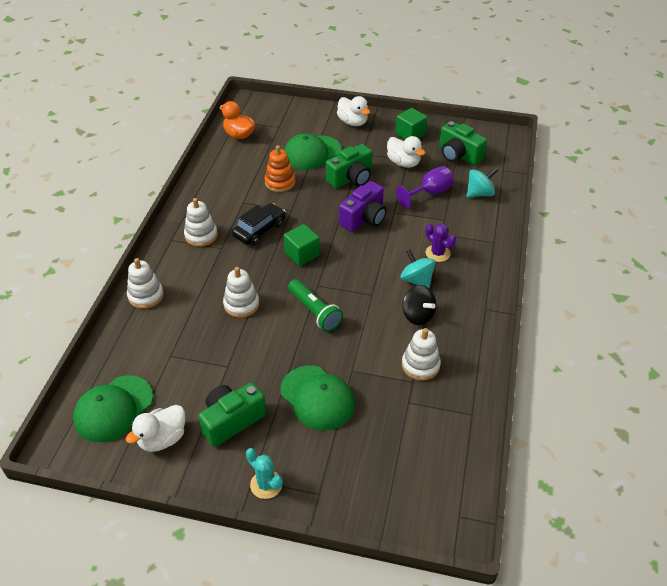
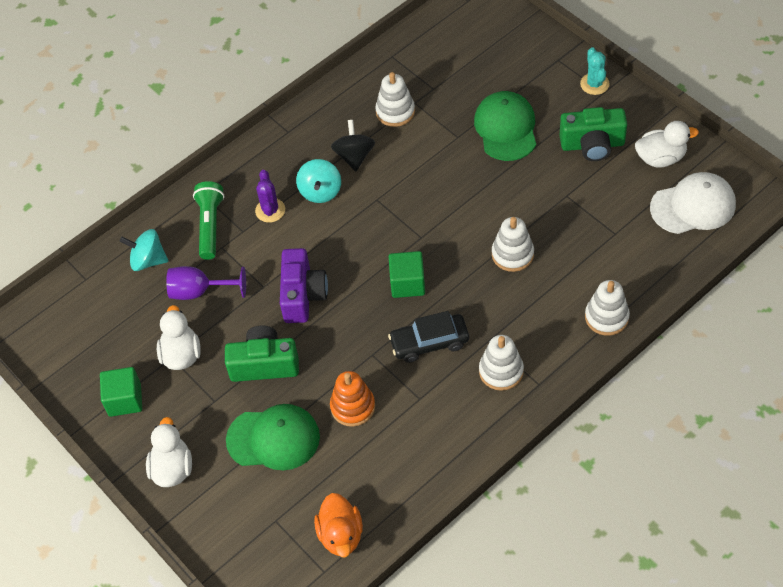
camera: 140 degrees left, 10 degrees up
(113, 408) = (693, 206): green cap -> white cap
(314, 312) = (446, 209): green flashlight -> green flashlight (210, 226)
(364, 218) = (302, 295): purple camera -> purple camera turned 105 degrees clockwise
(458, 155) = (107, 330): green camera -> none

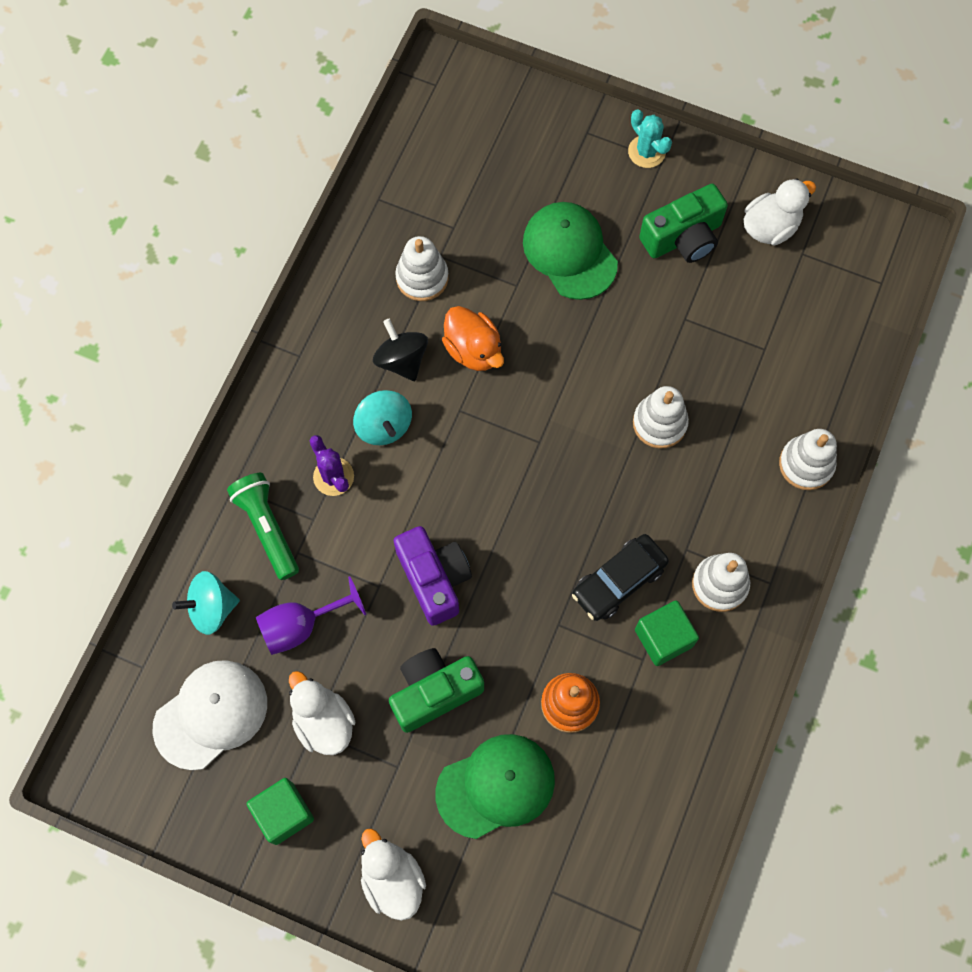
camera: 30 degrees left, 15 degrees up
(341, 535) = (638, 876): orange duck -> orange duck (473, 350)
(407, 283) = (554, 511): green cube -> green cube (663, 638)
(693, 206) = (836, 278): white cap -> white cap (211, 714)

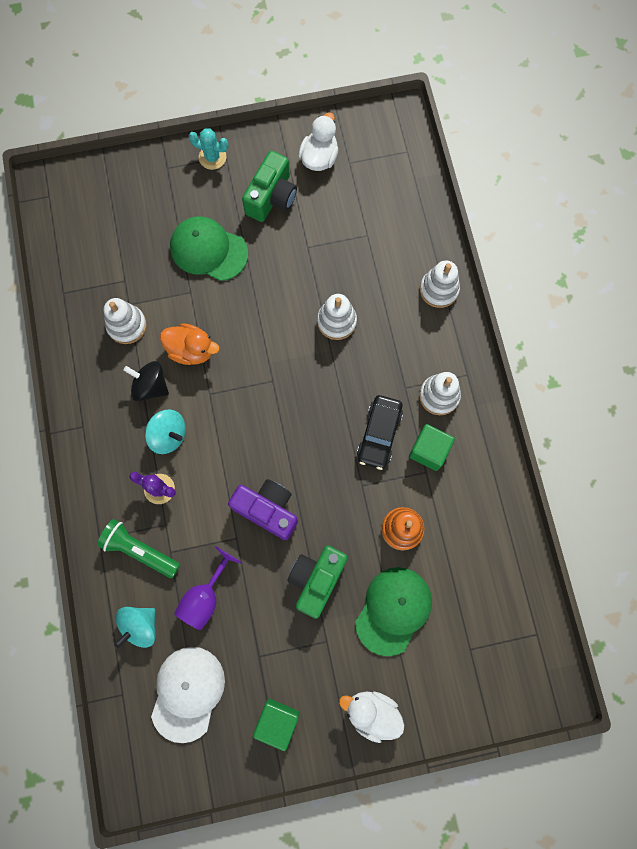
camera: 35 degrees left, 5 degrees up
(323, 721) = (261, 646): white duck -> none

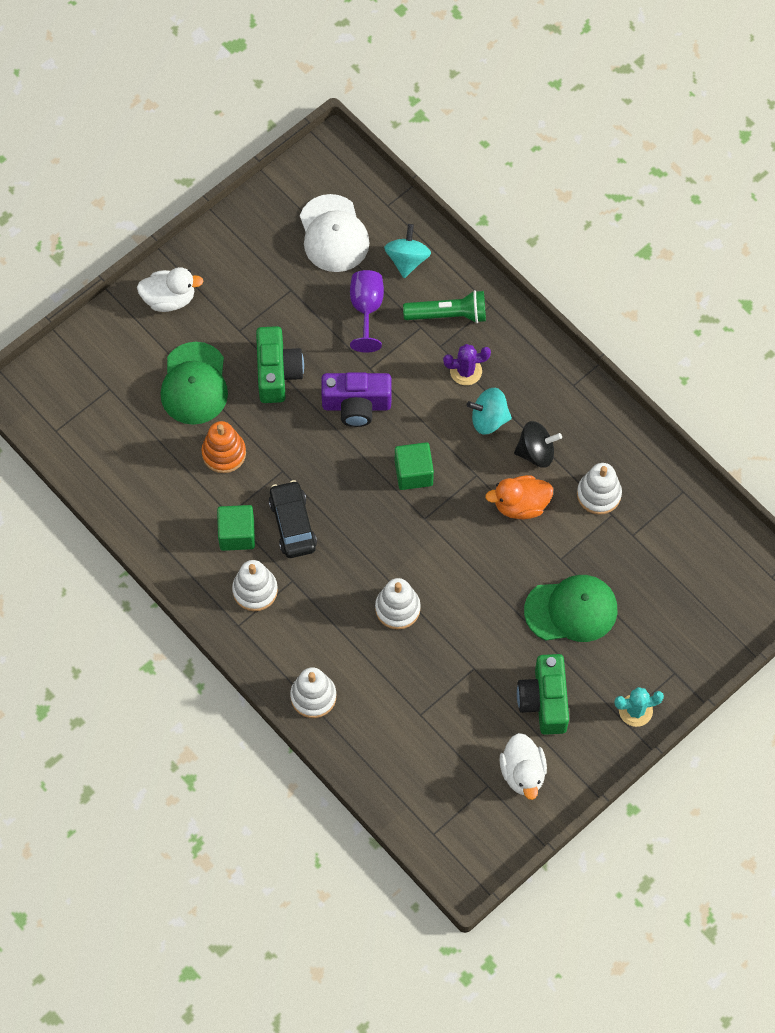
camera: 150 degrees right, 10 degrees down
(277, 721) = (245, 252): green cube -> green cube (413, 473)

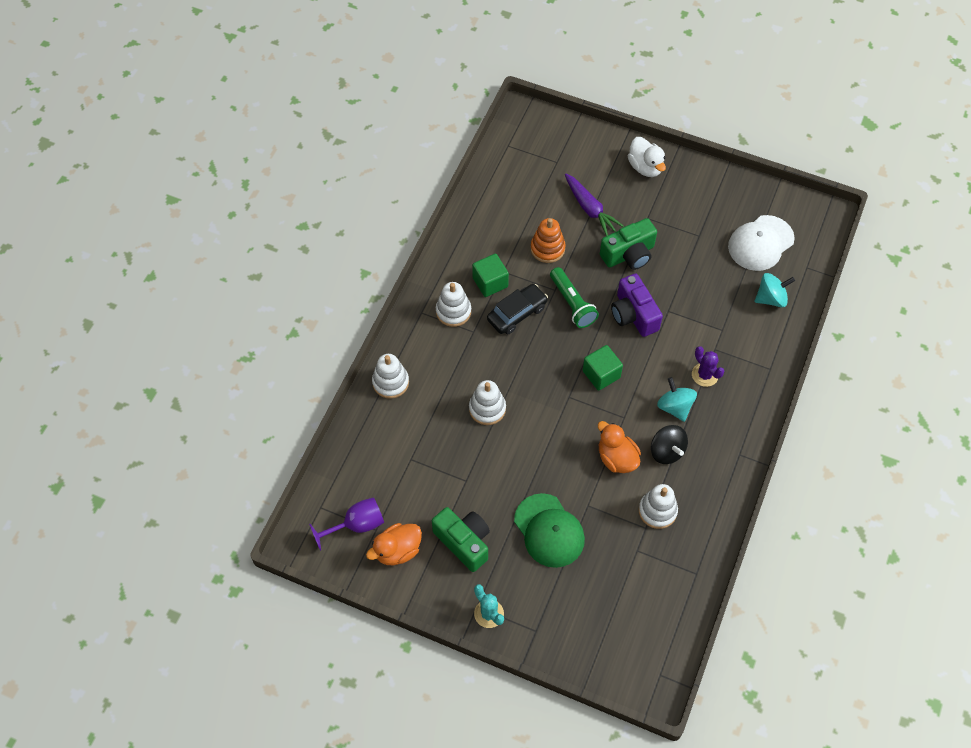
camera: 65 degrees right, 5 degrees down
(194, 384) = (590, 209): green cap -> purple carrot
(366, 309) = (714, 289): purple goblet -> purple goblet (356, 525)
(448, 315) = (744, 344): green flashlight -> green flashlight (572, 303)
(523, 773) = (397, 550): white duck -> orange duck
(544, 701) = (464, 542): green camera -> green camera turned 75 degrees clockwise

